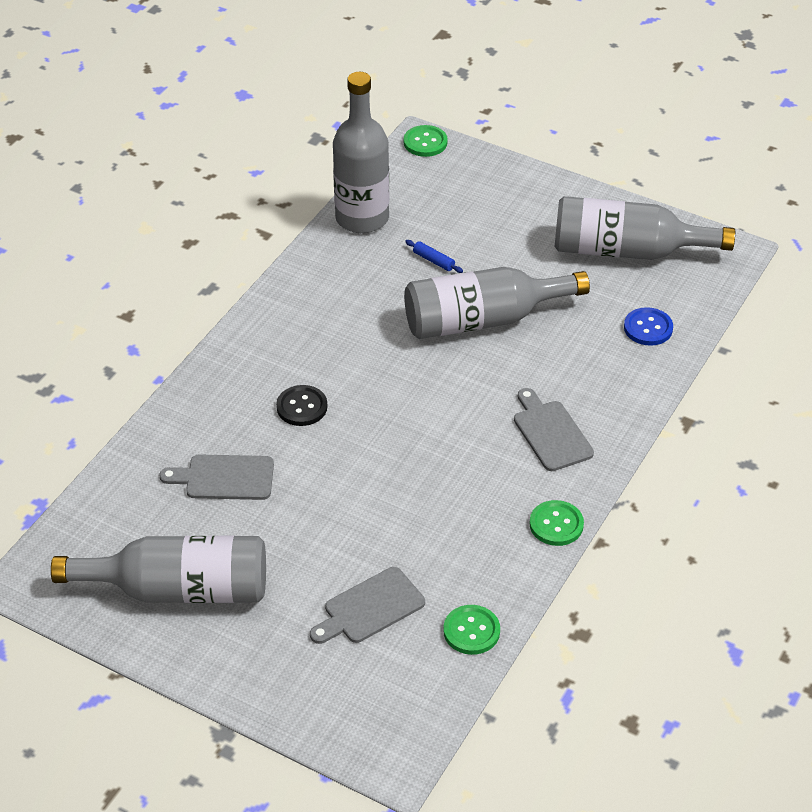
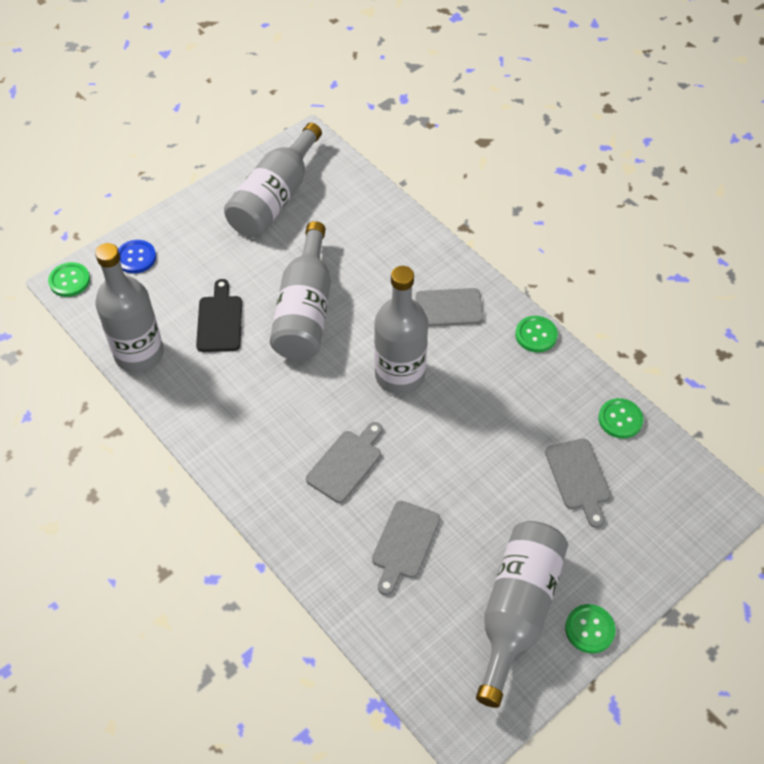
camera: 70 degrees left, 10 degrees up
(179, 657) = (589, 629): none -> green button
(302, 407) = (346, 463): black button -> grey cutting board
(433, 261) = (220, 320): blue rolling pin -> black cutting board
(435, 419) = (400, 375): none -> grey bottle
(648, 328) = (363, 215): blue button -> blue button (136, 257)

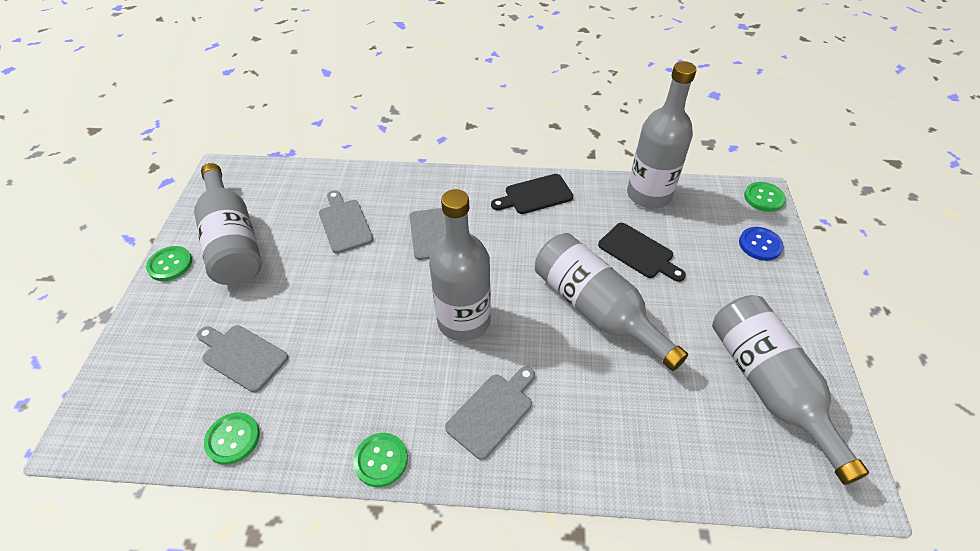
camera: 135 degrees right, 5 degrees down
(220, 431) = (535, 195): none -> black cutting board

